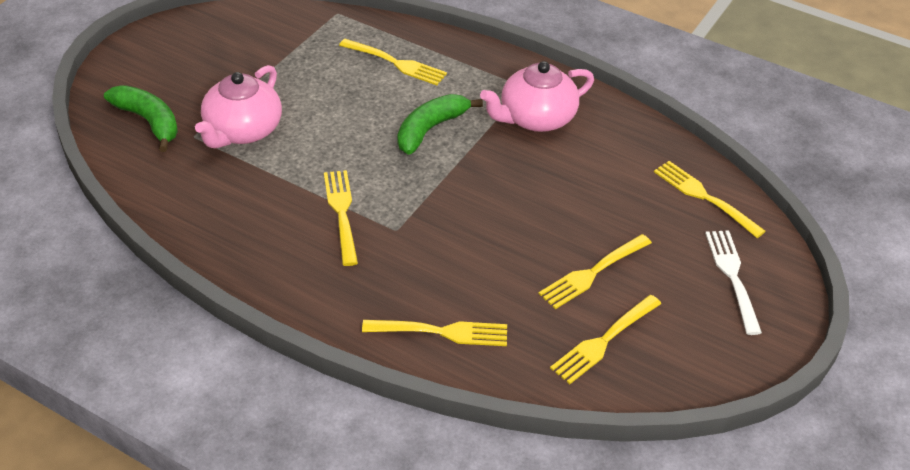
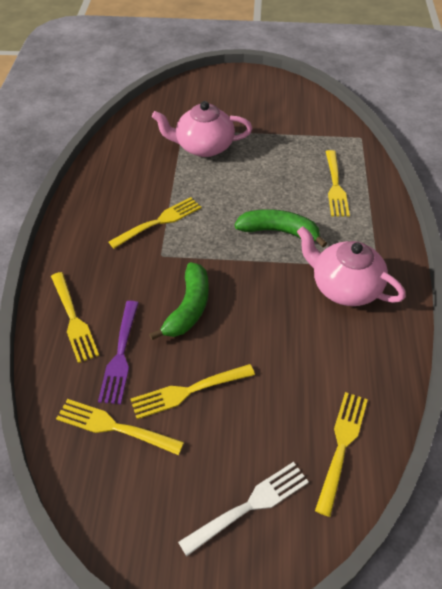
camera: 65 degrees right, 5 degrees up
(148, 121) = (181, 108): green banana -> green banana (188, 308)
(517, 308) = (120, 355): none -> purple fork
(592, 273) = (188, 391): yellow fork -> yellow fork turned 45 degrees counterclockwise

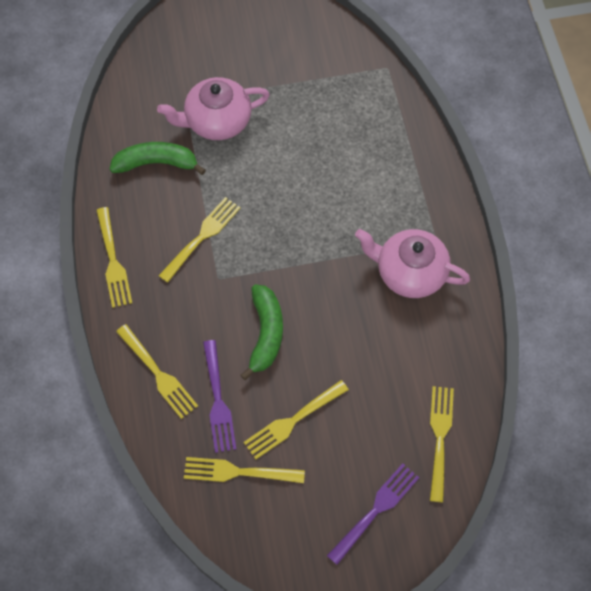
camera: 15 degrees left, 15 degrees up
(249, 506) = (376, 510): white fork -> purple fork
(279, 232) = (329, 220): green banana -> green banana (156, 163)
(335, 186) = (374, 145): yellow fork -> yellow fork (113, 261)

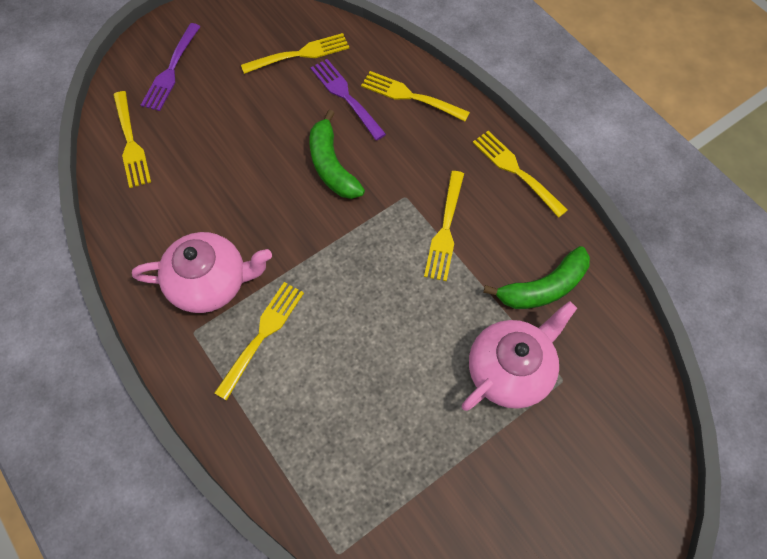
camera: 155 degrees right, 0 degrees up
(293, 421) = (271, 106): yellow fork -> yellow fork (262, 335)

